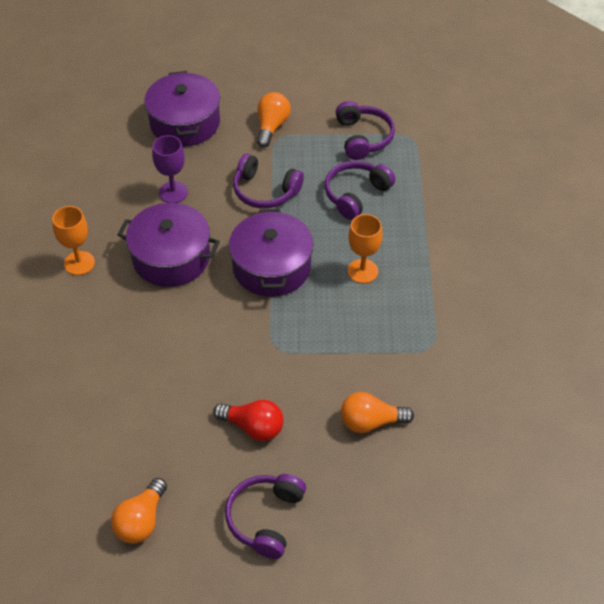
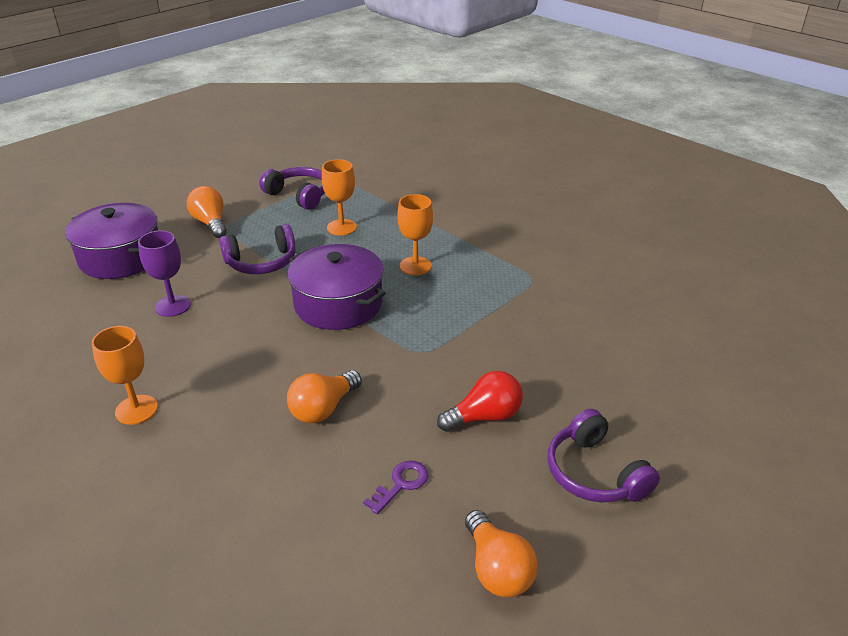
camera: 45 degrees left, 15 degrees down
(155, 429) = (401, 484): none -> purple key
(171, 258) = (234, 350): purple pot -> none
(356, 194) = (341, 227): purple headphones -> orange goblet
(371, 422) = (564, 349): orange light bulb -> orange light bulb (323, 409)

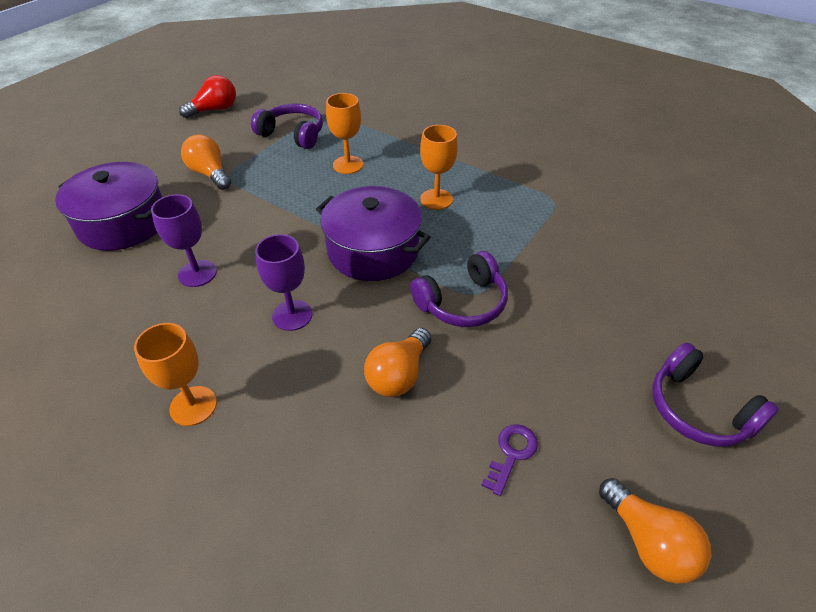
camera: 10 degrees left, 10 degrees up
(245, 349) = (292, 315): none -> purple goblet
(262, 262) = (278, 212): purple headphones -> purple headphones (462, 303)
(484, 416) = (566, 360): red light bulb -> red light bulb (214, 110)

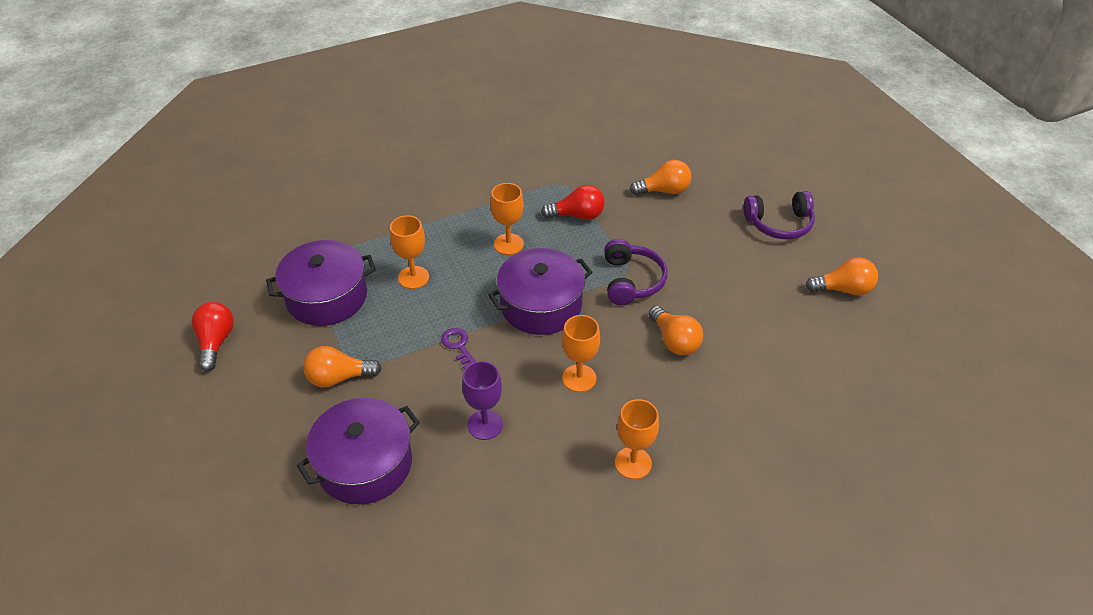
camera: 60 degrees left, 0 degrees up
(292, 315) = (579, 378): purple goblet -> orange goblet
(293, 134) = (326, 297): purple headphones -> purple pot
(511, 454) = (764, 315): purple key -> purple key (458, 346)
(520, 226) = (577, 215): none -> red light bulb
(630, 275) = (663, 190): none -> orange light bulb

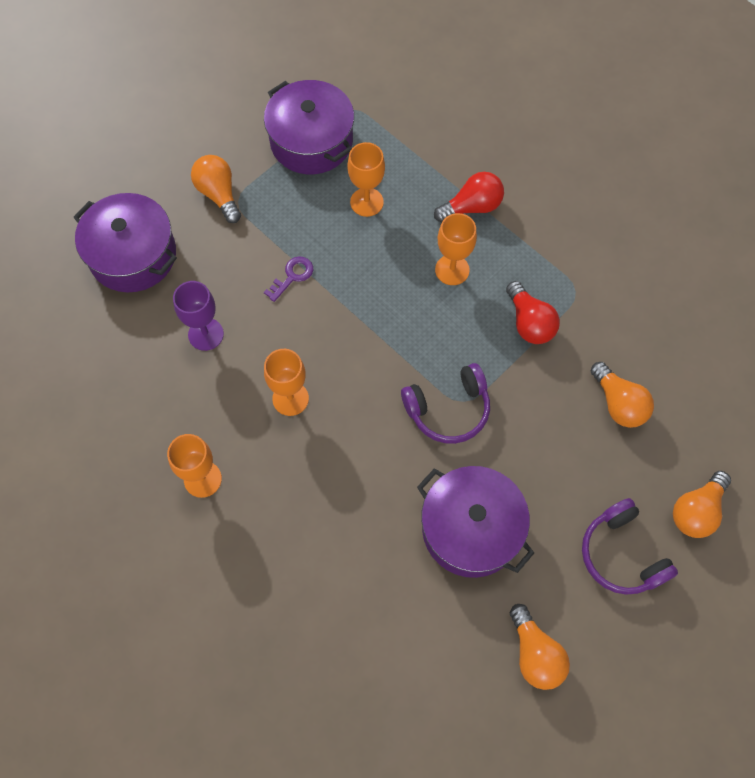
camera: 70 degrees right, 20 degrees up
(216, 342) = (225, 83): red light bulb -> red light bulb (472, 207)
(541, 305) = (375, 331): purple pot -> purple pot (471, 529)
(674, 341) = (376, 478): orange light bulb -> orange light bulb (696, 511)

